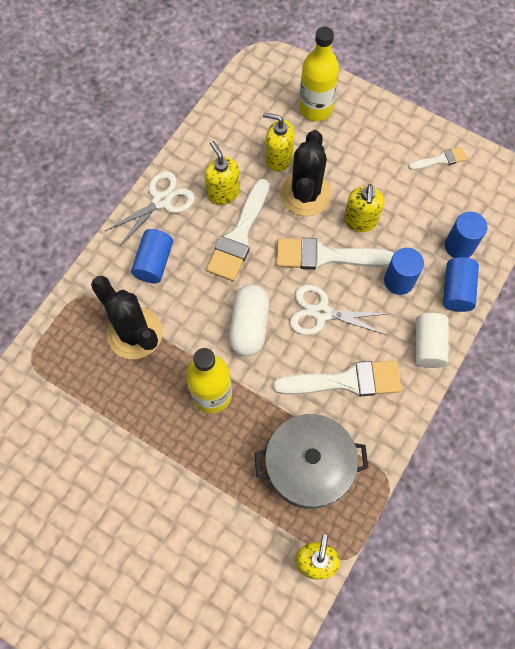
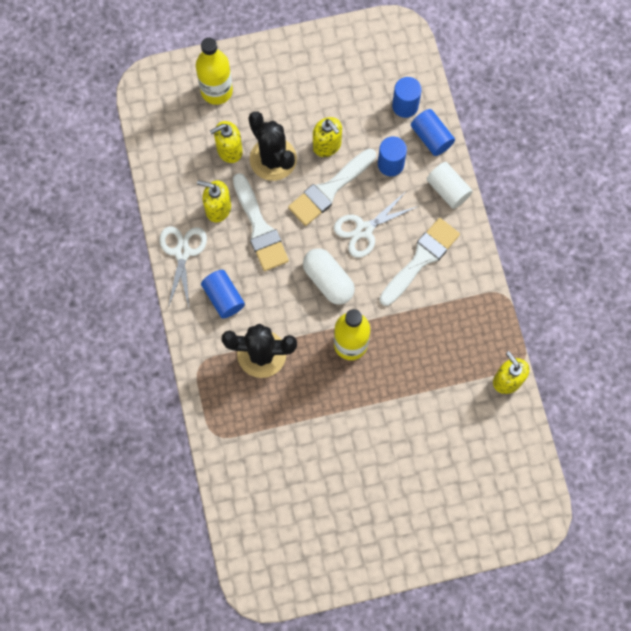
camera: 45 degrees left, 5 degrees up
(308, 466) = (450, 330): grey pot -> none
(440, 160) = (336, 54): white brush -> none

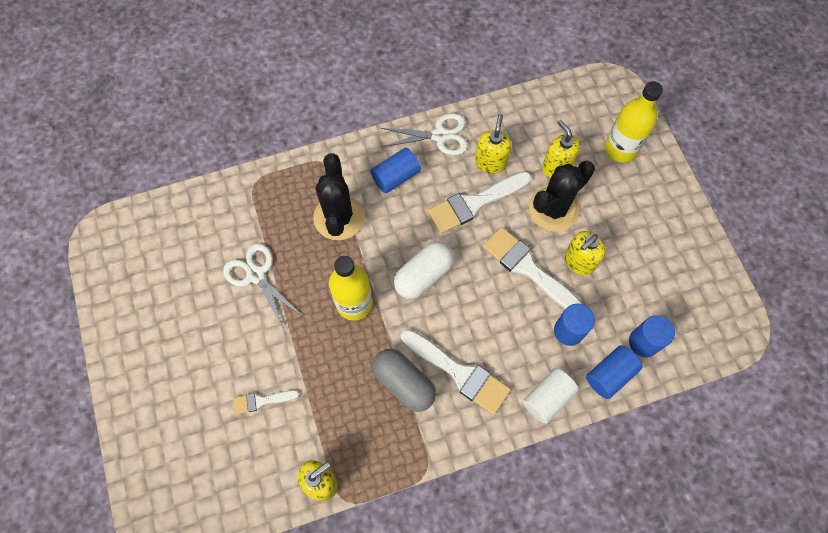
camera: 85 degrees right, 5 degrees down
(364, 230) = (486, 308): white scissors -> white scissors (256, 275)
(427, 306) = (404, 383): none -> grey capsule
(435, 430) = (261, 401): none -> white brush

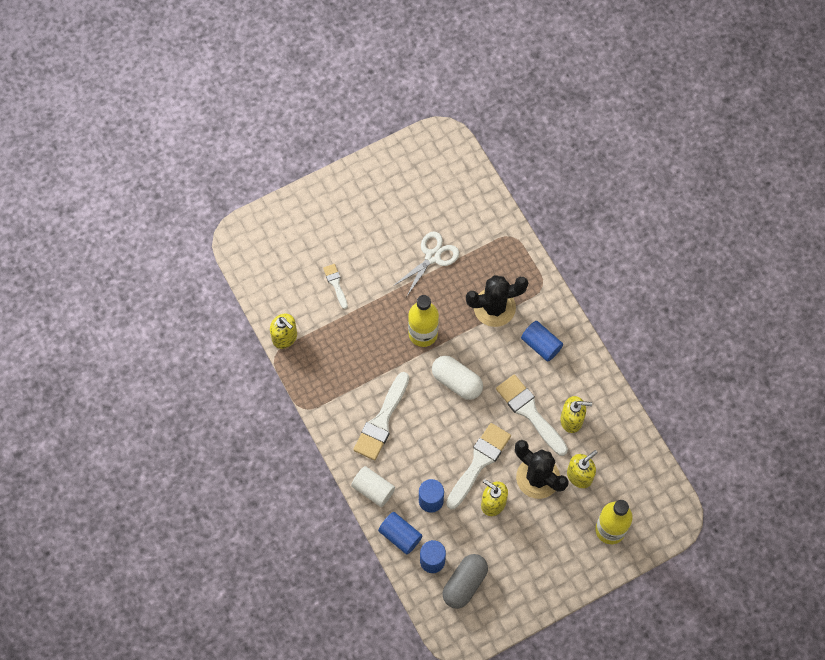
camera: 80 degrees right, 0 degrees up
(404, 383) = (366, 381): grey capsule -> grey capsule (464, 584)
(440, 135) = (589, 374): white scissors -> none

